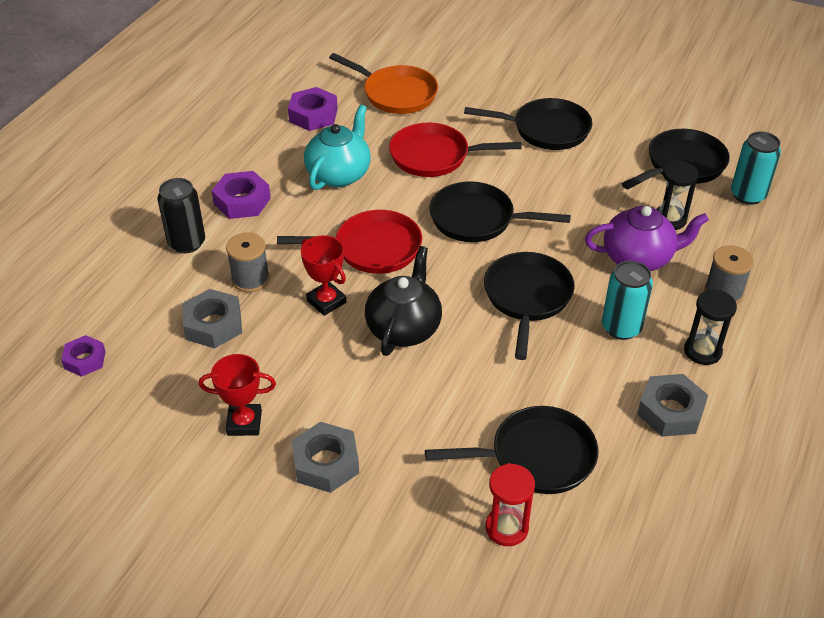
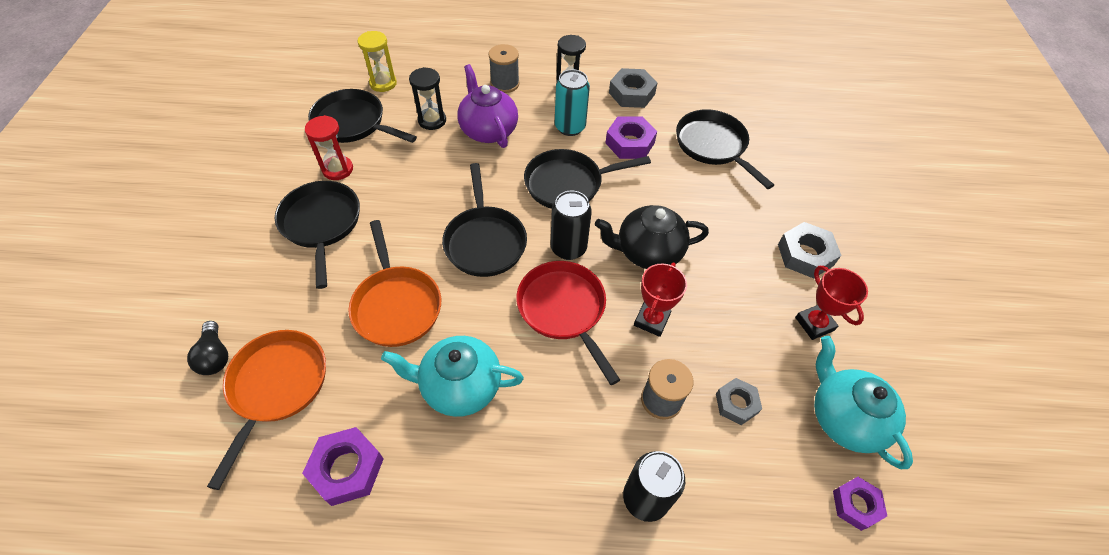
camera: 115 degrees left, 10 degrees up
(148, 392) = (844, 418): none -> turquoise teapot
(213, 325) = (736, 403): grey nut -> grey nut, size x0.66
(242, 201) = (548, 472): purple nut -> purple nut (630, 143)
(435, 156) = (396, 305): red pan -> orange pan
(439, 71) = (215, 356): none -> black light bulb
(440, 272) = (568, 248): none -> black can
(506, 528) = (775, 147): red hourglass -> red hourglass (338, 169)
(748, 195) = (383, 83): turquoise can -> yellow hourglass

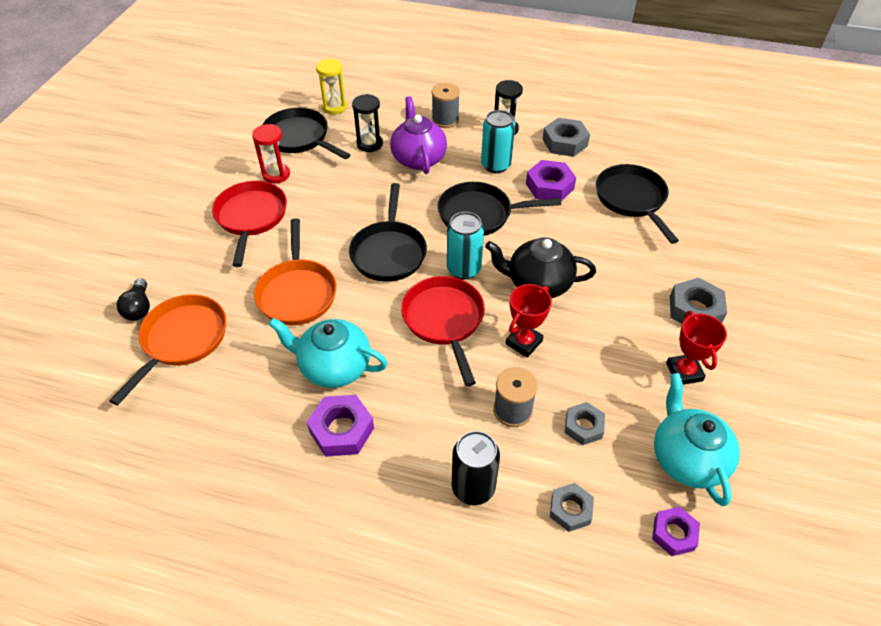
camera: 15 degrees right, 5 degrees down
(322, 224) = (251, 218): black pan -> red pan
(347, 469) = (222, 413): purple nut -> purple nut (341, 430)
(568, 248) = (464, 269): black can -> turquoise can
(750, 501) = (570, 510): none -> grey nut

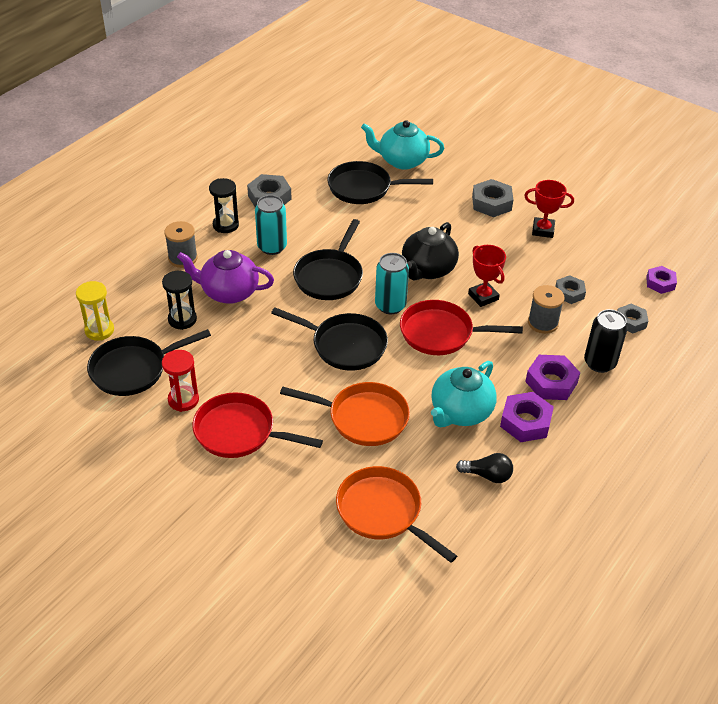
camera: 70 degrees left, 5 degrees down
(139, 308) = (323, 541): black light bulb -> black light bulb (487, 475)
(549, 186) = (320, 225): purple nut -> purple nut (551, 382)
(686, 458) = (610, 256): turquoise teapot -> turquoise teapot (402, 161)

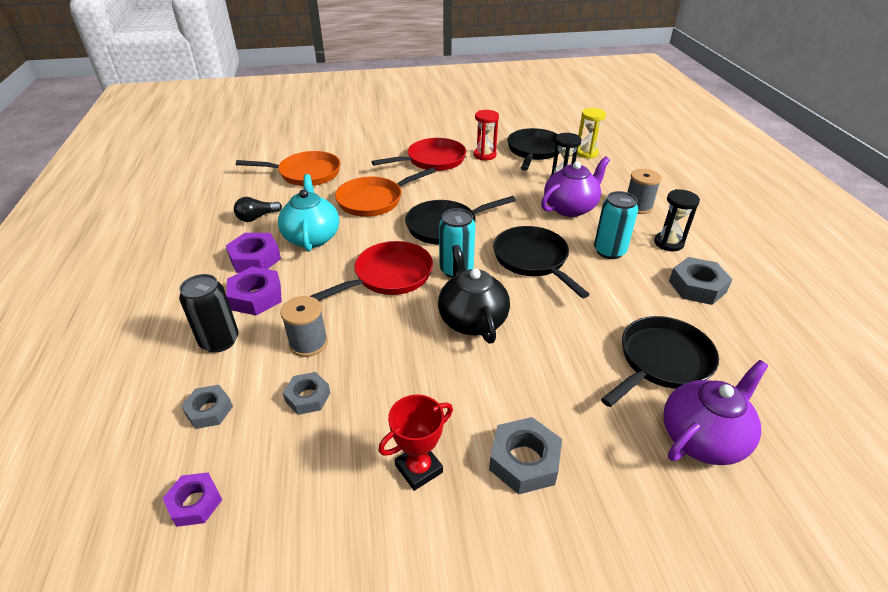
camera: 135 degrees right, 5 degrees down
(402, 161) = (702, 437): turquoise teapot -> purple teapot
(483, 297) = (391, 330): red trophy -> none

